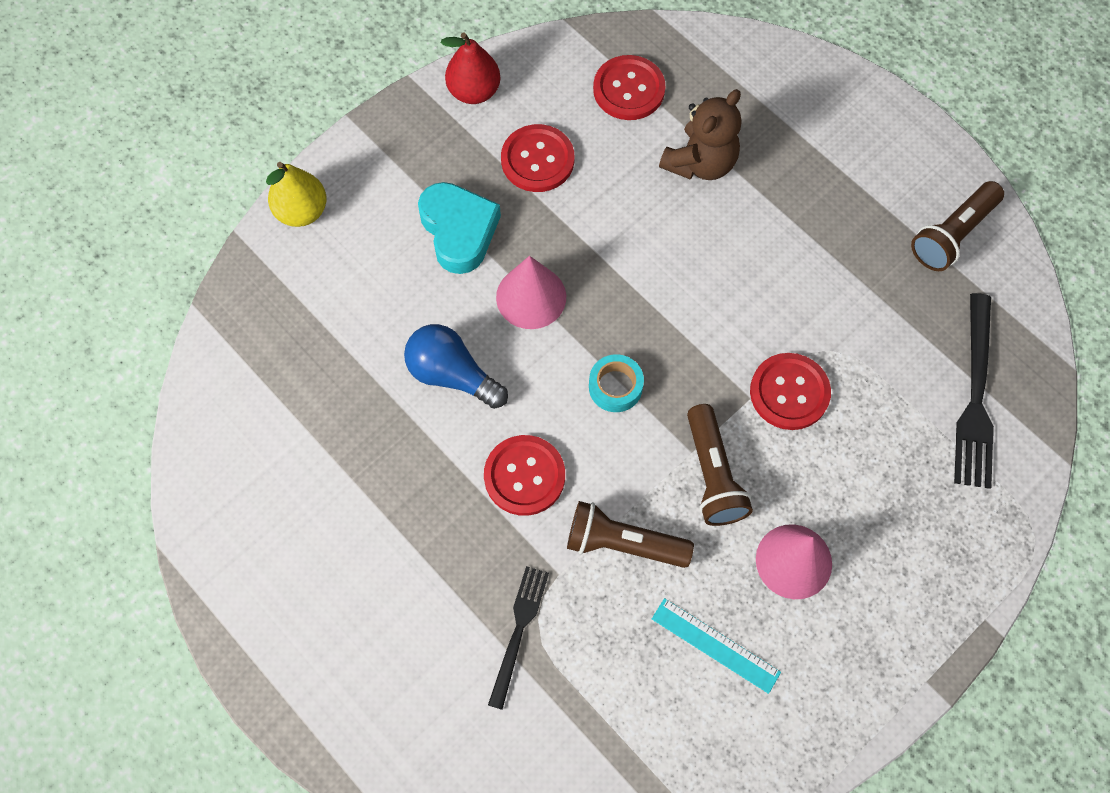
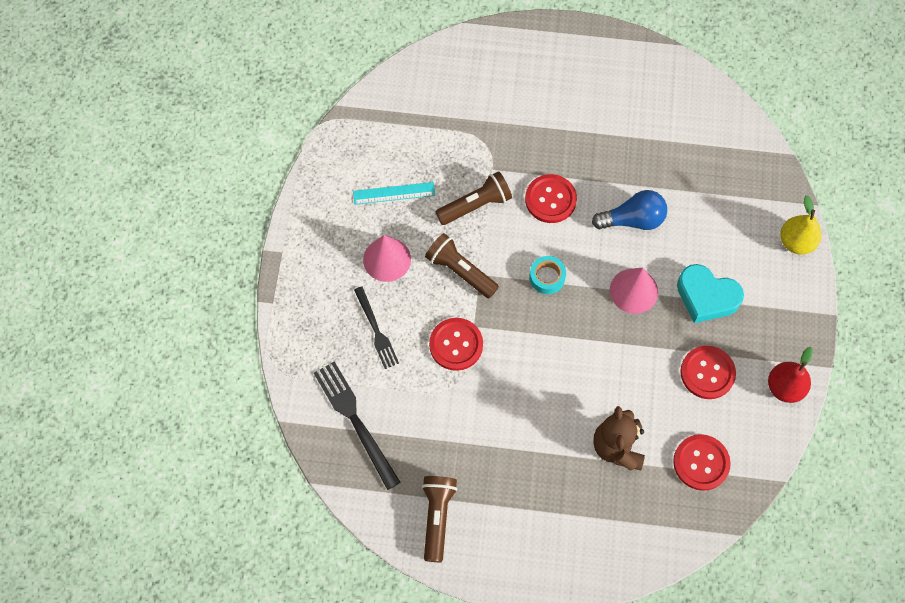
camera: 140 degrees right, 0 degrees up
(518, 631) = (489, 132): black fork -> black fork (376, 330)

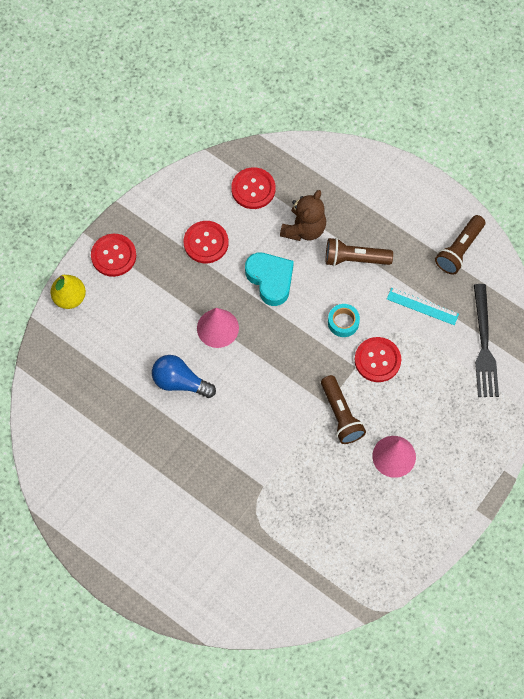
camera: 150 degrees left, 0 degrees up
(376, 330) = (433, 404): black fork -> none
(394, 193) = (357, 510): turquoise ruler -> turquoise ruler (422, 306)
(476, 205) = (296, 462): brown flashlight -> brown flashlight (354, 259)
(547, 277) = (276, 373): turquoise tape -> turquoise tape (343, 322)
(550, 199) = (233, 434): red button -> red button (113, 256)
(706, 297) = (167, 295): turquoise heart -> turquoise heart (270, 280)
(784, 387) = (159, 205): red pear -> none

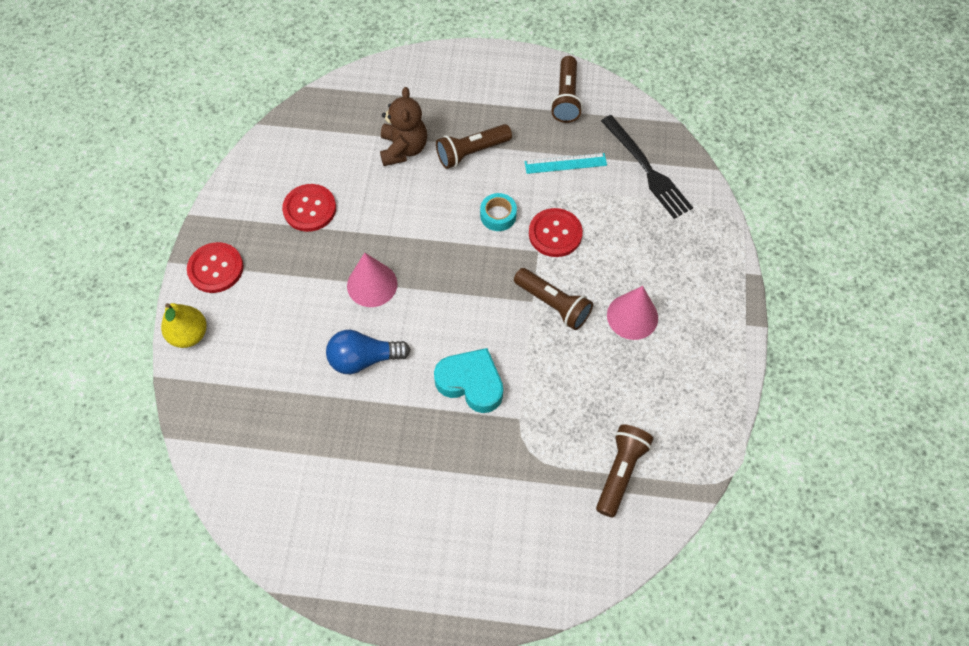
camera: 30 degrees left, 5 degrees down
(253, 189) = (329, 137): red button -> none
(270, 280) = (399, 211): turquoise heart -> turquoise heart (471, 383)
(311, 563) = (620, 471): none -> brown flashlight

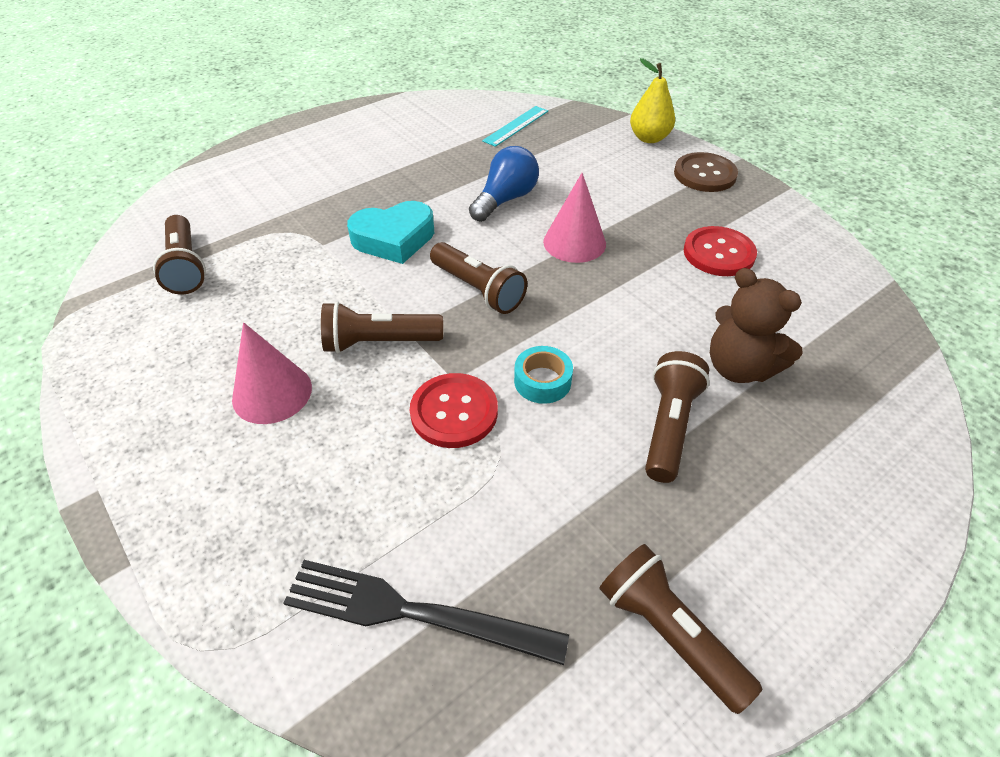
camera: 135 degrees right, 15 degrees down
(216, 268) = (704, 174): red button -> brown button
(466, 296) = (478, 289): none -> brown flashlight
(565, 163) = (541, 514): turquoise ruler -> turquoise ruler (516, 126)

